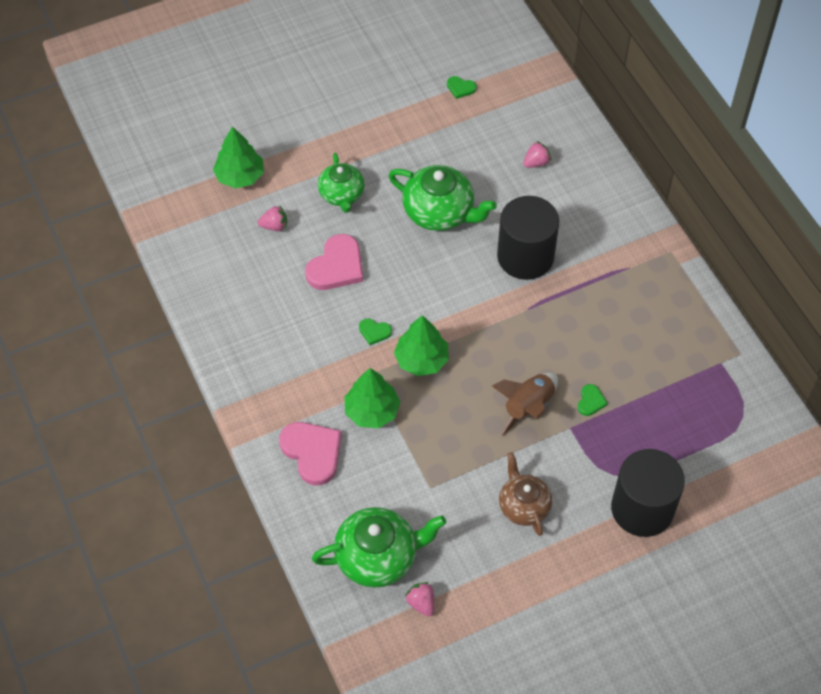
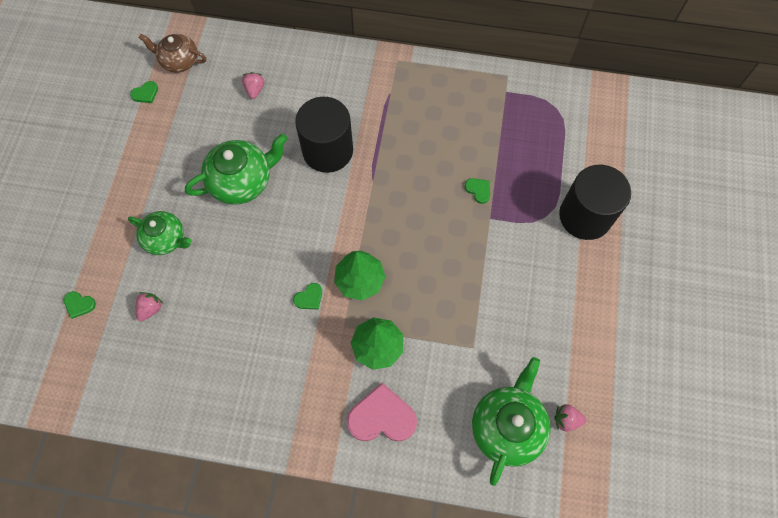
camera: 55 degrees left, 10 degrees up
(240, 176) = (79, 304): green tree -> green heart
(336, 266) = (228, 286): pink heart -> none
(523, 506) = (532, 292): brown teapot -> brown teapot (179, 61)
(528, 407) = (454, 234): brown rocket -> none

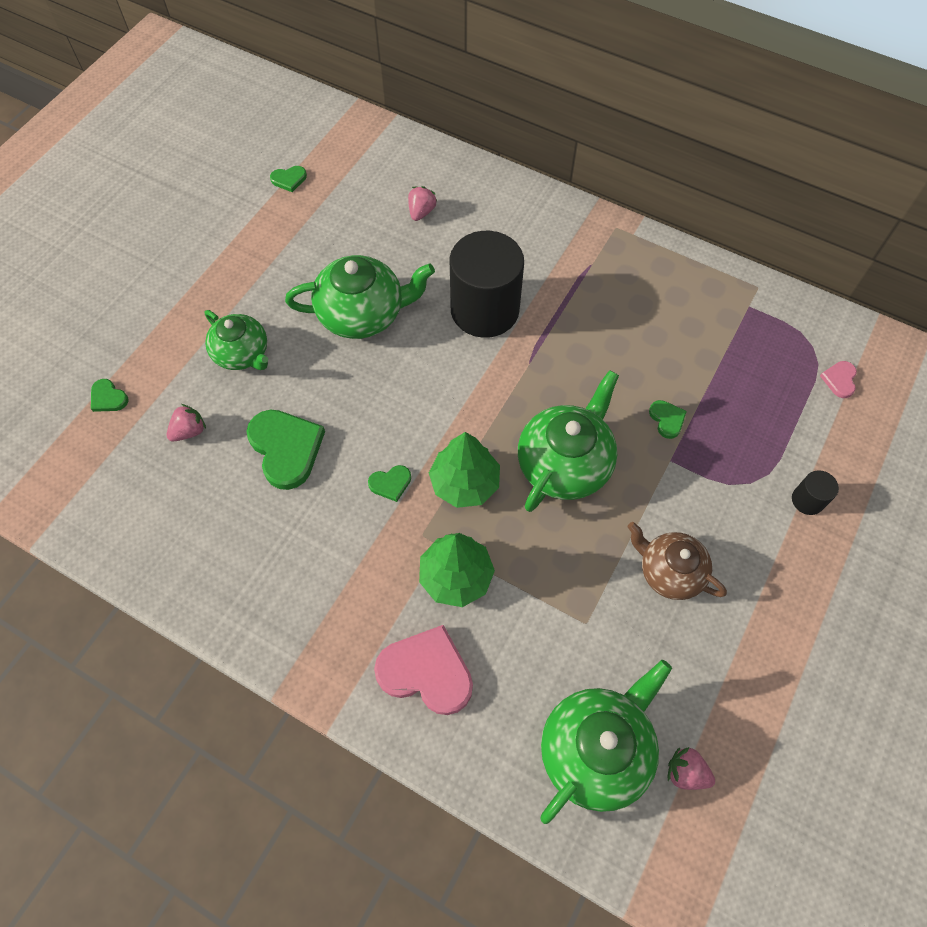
camera: 20 degrees right, 5 degrees down
(179, 61) = (344, 154): brown teapot -> brown teapot (669, 571)
(226, 298) = (286, 448): none -> green heart
(422, 244) = (565, 463): none -> green teapot
(580, 126) = (839, 380): none -> pink heart
(585, 216) = (807, 500): black cylinder -> black cylinder, size x0.42

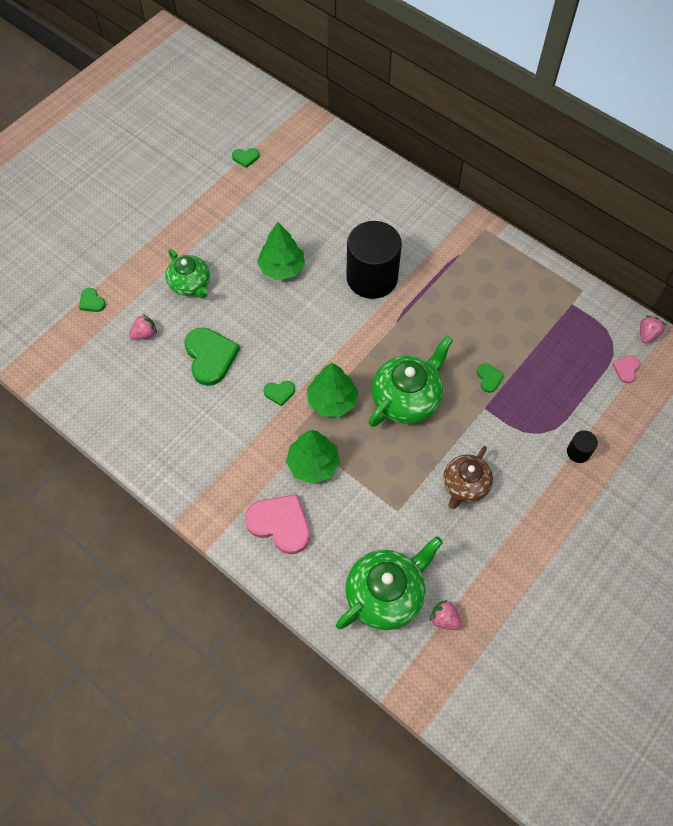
camera: 10 degrees right, 0 degrees up
(363, 314) = (282, 268): green teapot -> green tree
(421, 212) = (339, 196): pink strawberry -> pink strawberry (647, 334)
(669, 571) = (465, 485): brown teapot -> brown teapot turned 105 degrees counterclockwise

